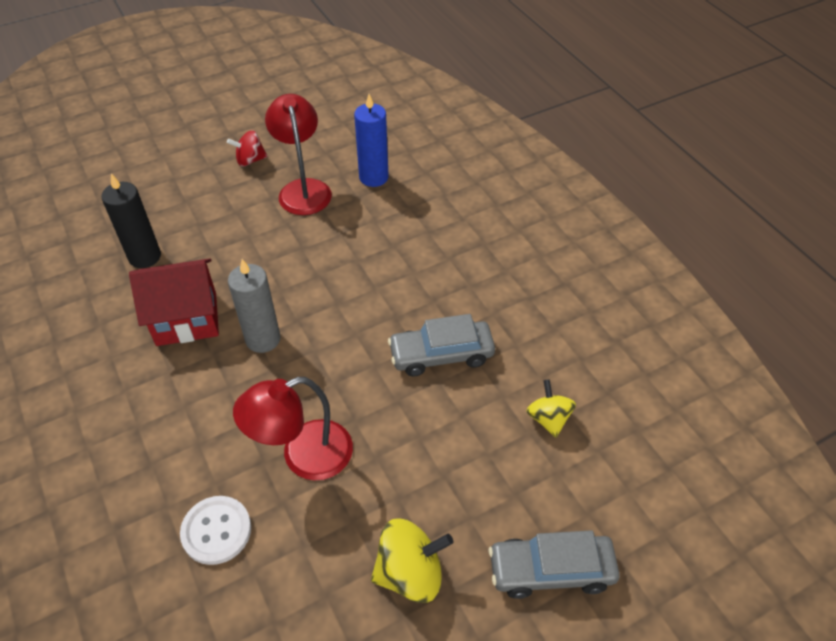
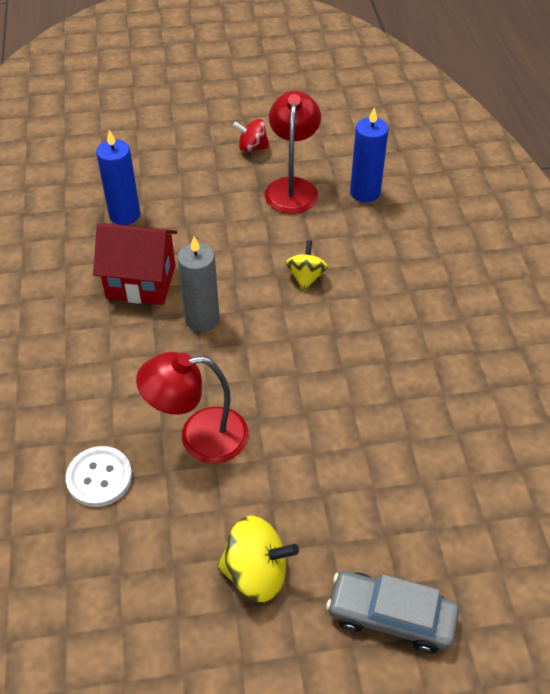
camera: 20 degrees right, 0 degrees up
(145, 257) = (124, 215): black candle -> blue candle
(441, 355) = (364, 382): grey car -> none
(548, 418) = (447, 474): yellow spinning top -> yellow spinning top (306, 277)

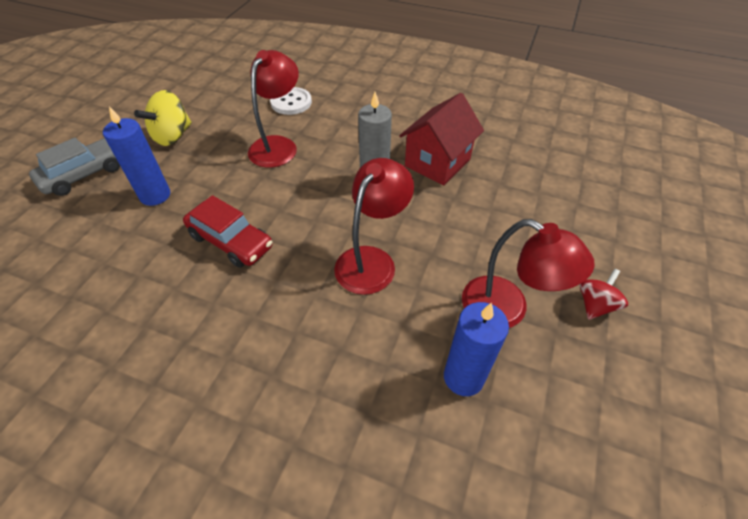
camera: 120 degrees right, 0 degrees up
(124, 215) = (524, 177): blue candle -> blue candle (155, 195)
(306, 277) = (372, 260): yellow spinning top -> red lamp
(364, 387) = (231, 241): none -> red car

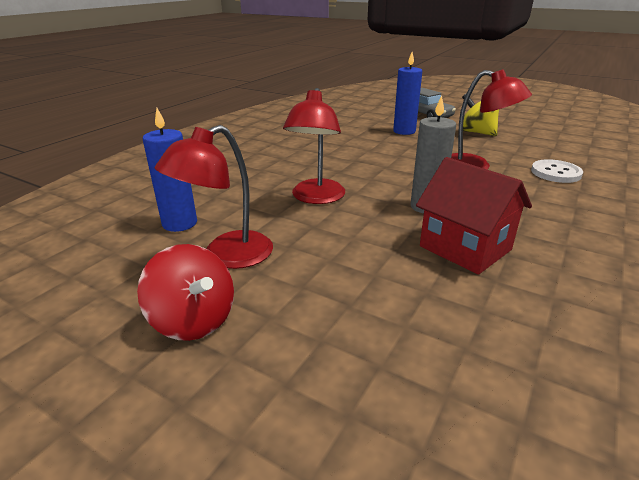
camera: 100 degrees right, 20 degrees down
(231, 241) = (353, 152): red car -> none
(372, 260) = (316, 198): red lamp -> red lamp turned 60 degrees clockwise
(595, 305) = (193, 320): red spinning top -> red spinning top, size x1.52

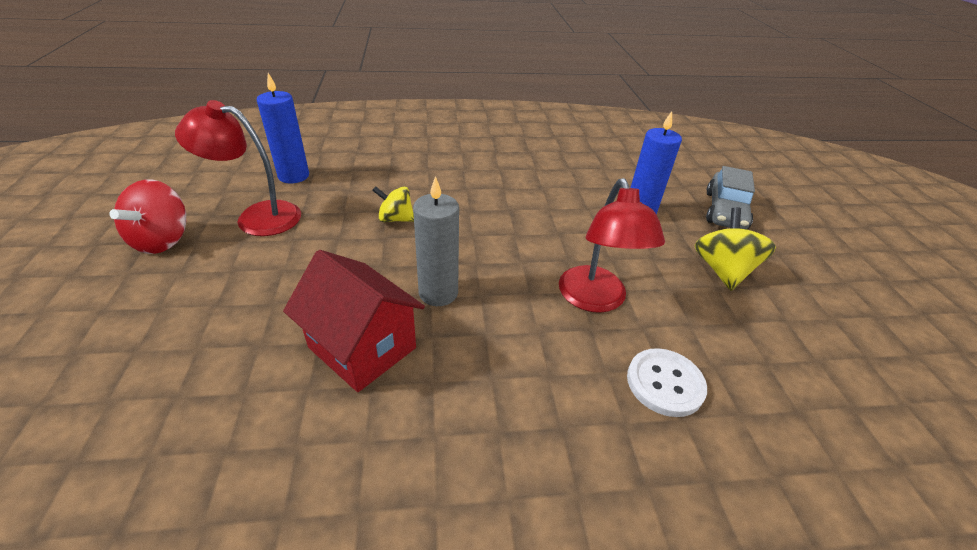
camera: 50 degrees right, 10 degrees up
(316, 198) = (395, 219): red lamp -> yellow spinning top
(465, 248) = (362, 348): red house -> red house turned 60 degrees counterclockwise

